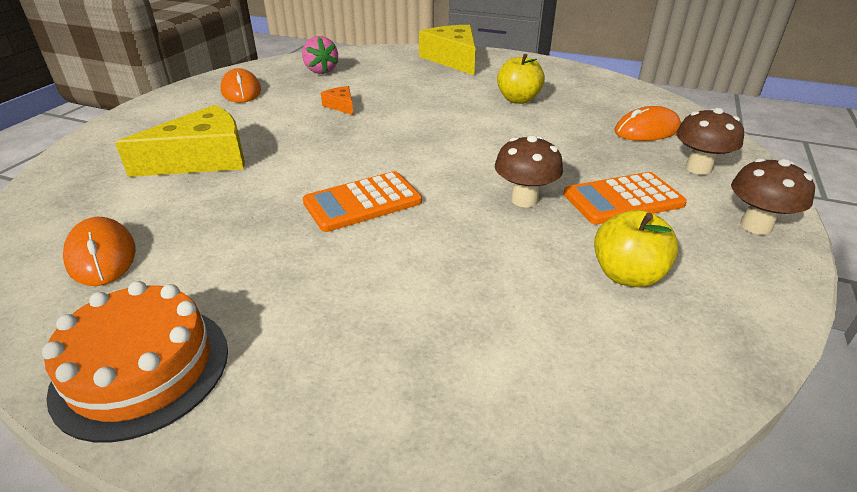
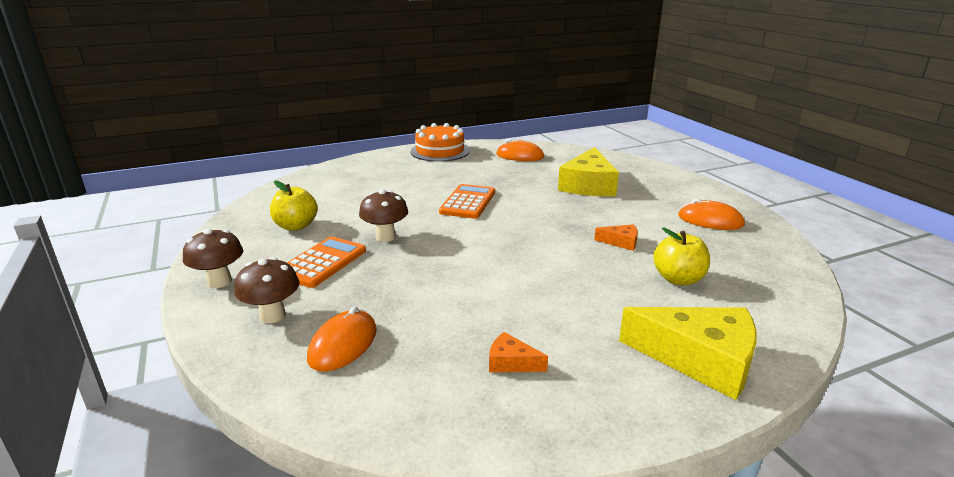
camera: 135 degrees right, 10 degrees down
(321, 71) = (736, 265): pink strawberry -> none
(518, 100) = (512, 324): yellow apple -> yellow apple (678, 279)
(547, 88) = (511, 362): none -> orange cheese

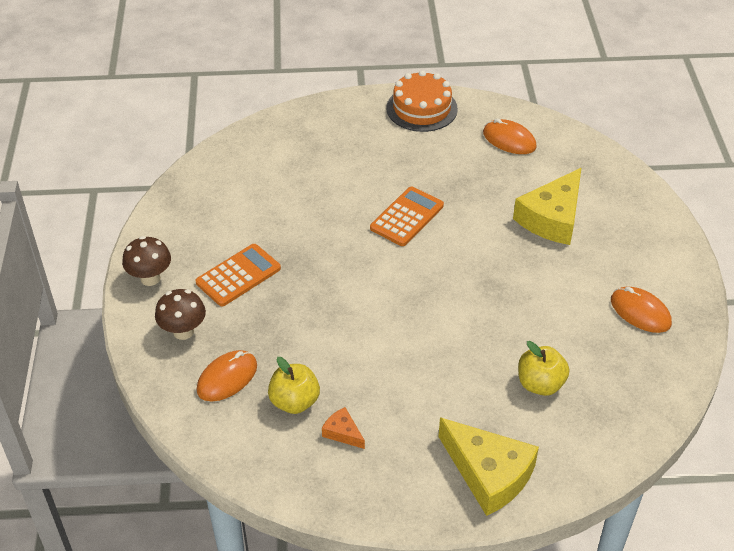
camera: 20 degrees right, 20 degrees up
(296, 226) = (229, 215): yellow apple -> yellow apple (294, 402)
(385, 237) = (305, 253): brown mushroom -> none
(621, 242) = (523, 320): orange cheese -> none

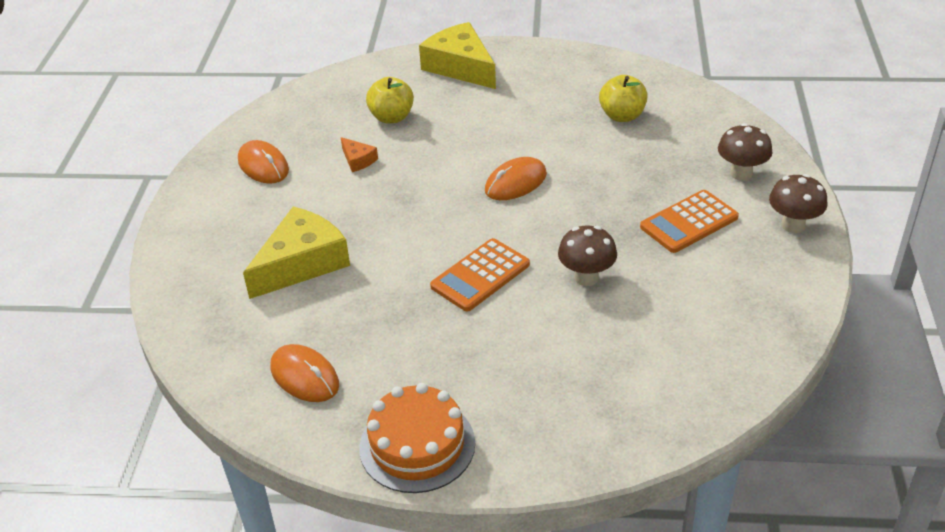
camera: 170 degrees left, 5 degrees down
(227, 378) = (688, 135): orange mouse -> orange mouse (515, 182)
(324, 221) = (586, 277): none -> brown mushroom
(342, 432) = (579, 95): orange cheese -> orange cheese (358, 160)

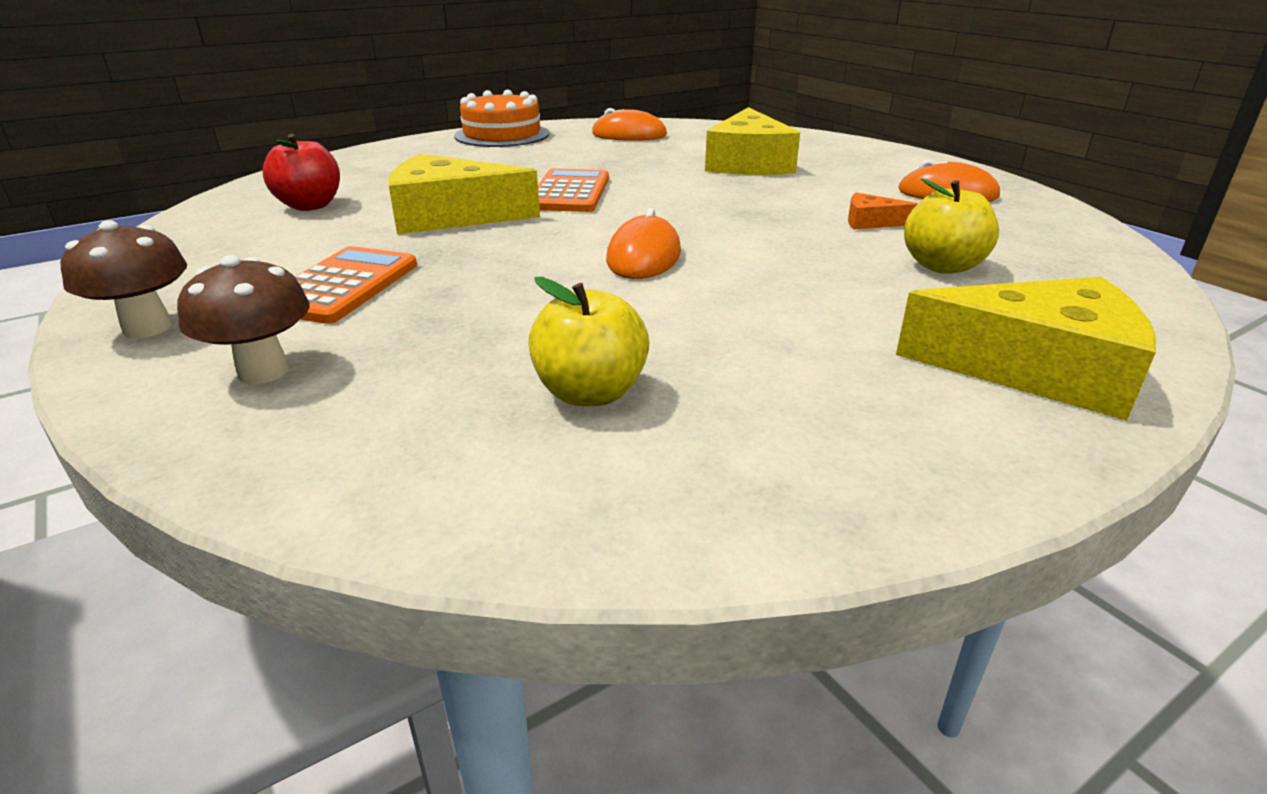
camera: 140 degrees right, 10 degrees down
(586, 277) = (450, 216): brown mushroom -> yellow cheese
(677, 341) = (310, 206): none -> red apple

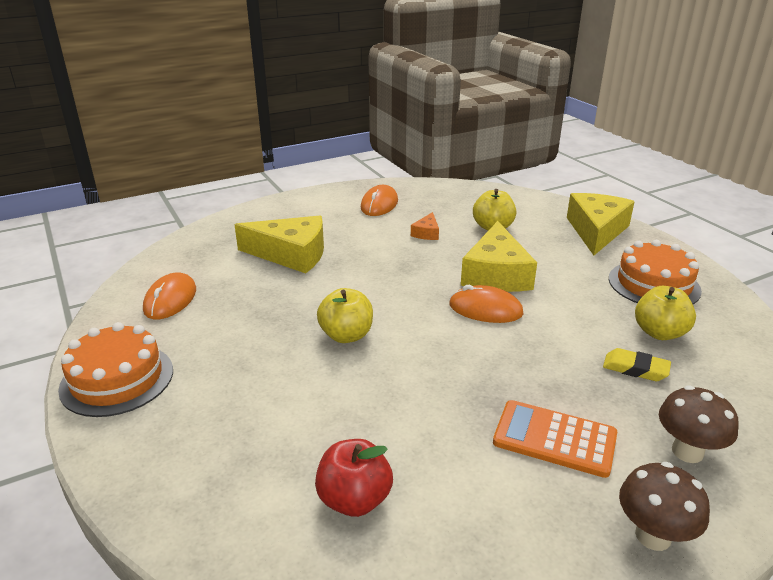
camera: 85 degrees left, 0 degrees up
(450, 216) = (398, 397): yellow cheese -> yellow cheese (496, 274)
(476, 355) = (635, 369): none -> yellow eraser
(570, 192) = (346, 335): orange calculator -> yellow apple
(795, 414) = (654, 284): none -> orange cake

